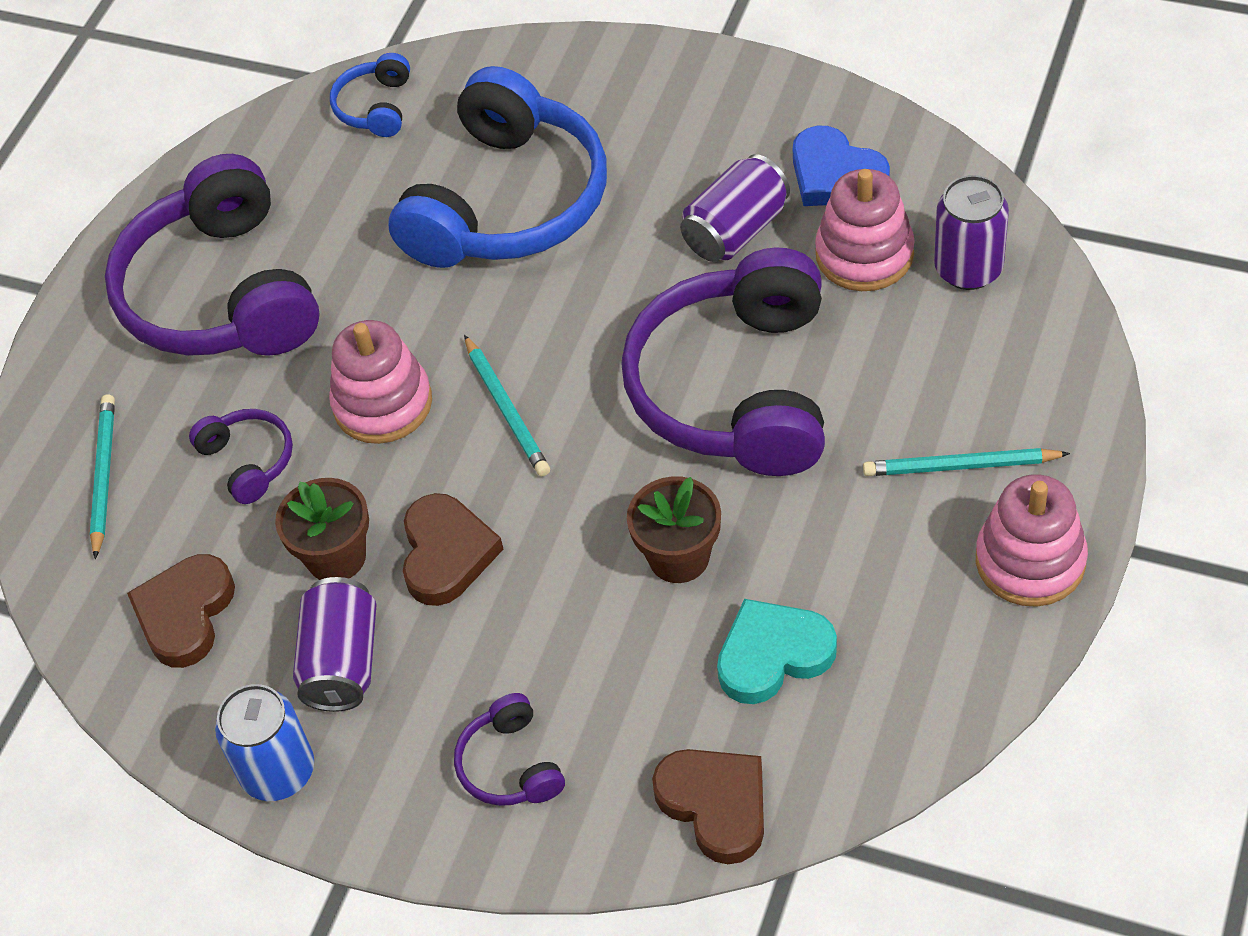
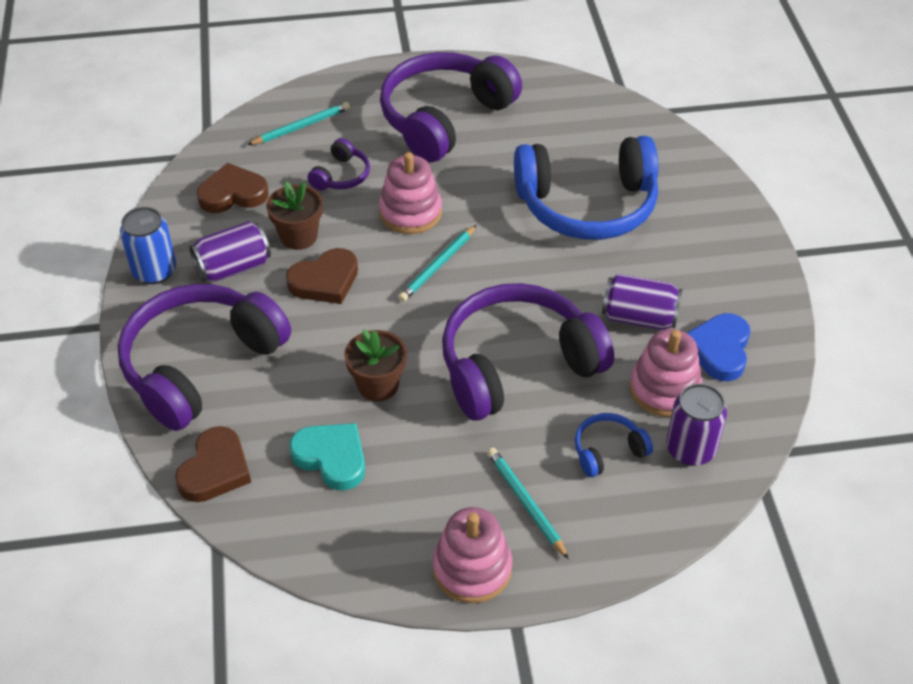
camera: 55 degrees right, 5 degrees down
(375, 107) = (616, 121): blue headphones -> blue headphones (608, 451)
(510, 765) = (200, 365): purple headphones -> purple headphones, size x2.30

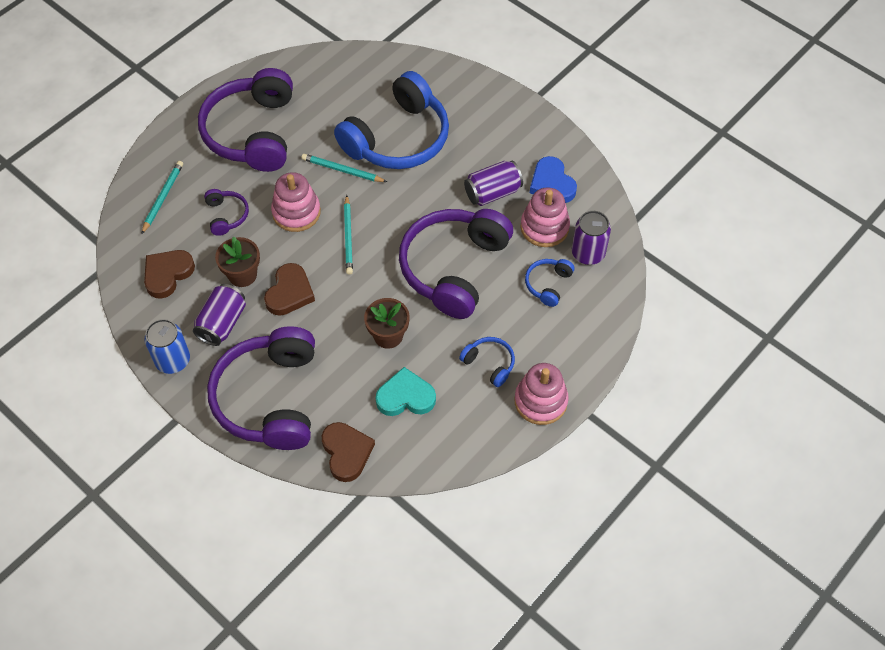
camera: 40 degrees left, 10 degrees up
(455, 488) = (489, 364): none -> blue headphones
(526, 503) = (534, 345): turquoise pencil -> turquoise pencil (342, 170)

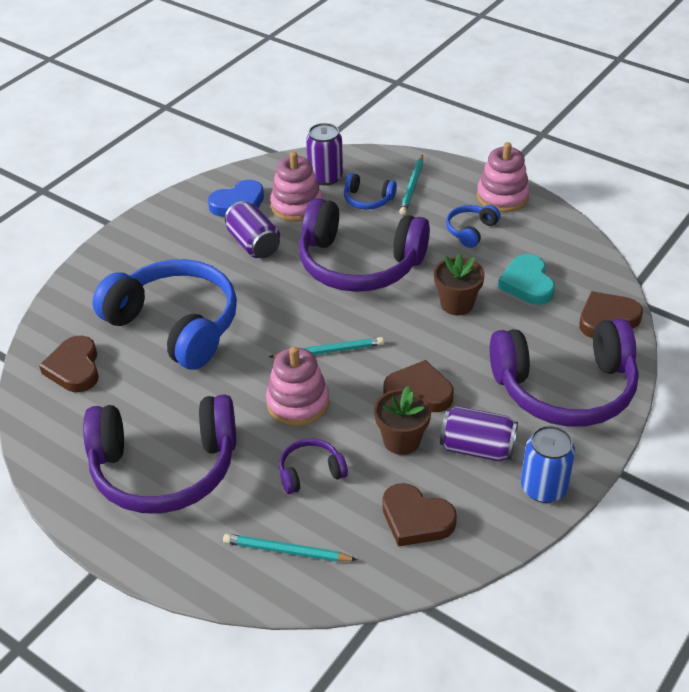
camera: 95 degrees left, 15 degrees down
(342, 170) = (228, 368): turquoise pencil -> turquoise pencil (412, 187)
(362, 79) = (74, 368): none -> brown heart

